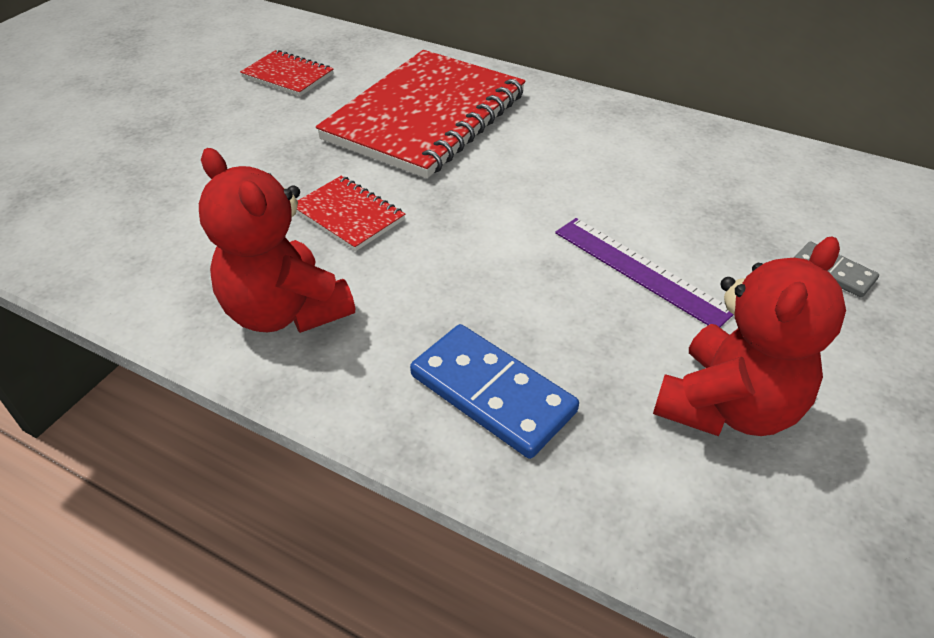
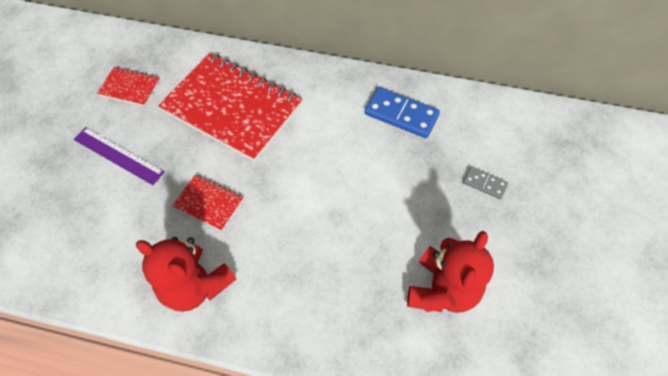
camera: 15 degrees left, 15 degrees up
(426, 117) = (232, 108): red notebook -> red notebook turned 75 degrees counterclockwise
(492, 393) = (324, 312): blue domino -> blue domino (401, 114)
(640, 271) = (384, 207): purple ruler -> purple ruler (118, 155)

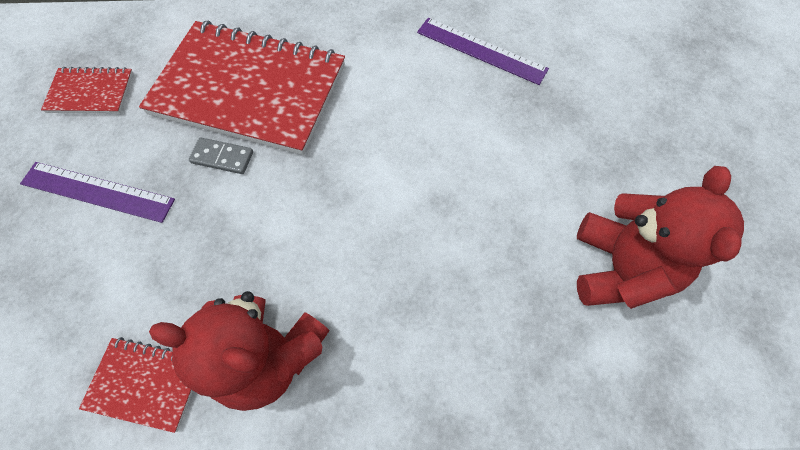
camera: 15 degrees left, 5 degrees up
(209, 203) = (254, 229): red notebook -> red notebook (146, 383)
(401, 114) = (481, 51): blue domino -> purple ruler
(484, 184) = (618, 115): grey domino -> grey domino (222, 157)

